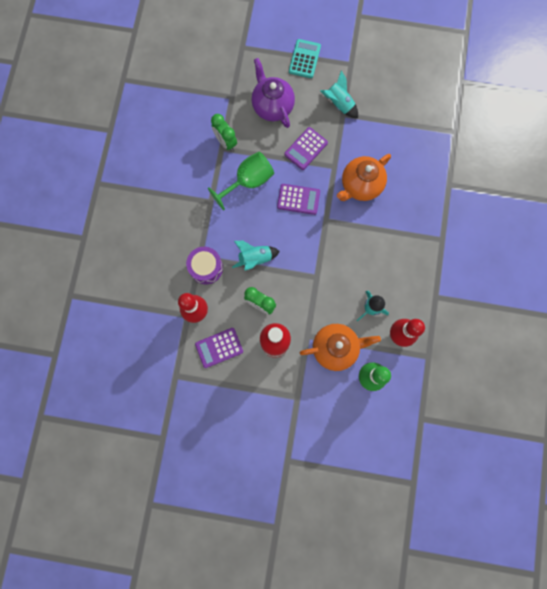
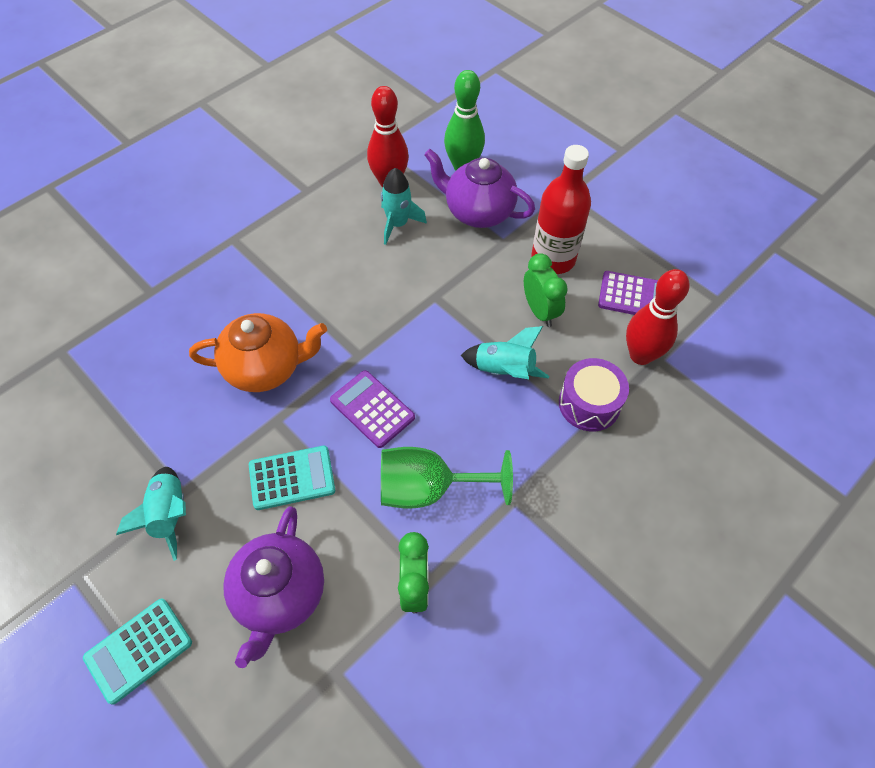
camera: 145 degrees left, 20 degrees down
(306, 149) = (292, 478): purple calculator -> turquoise calculator
(335, 348) = (478, 212): orange teapot -> purple teapot

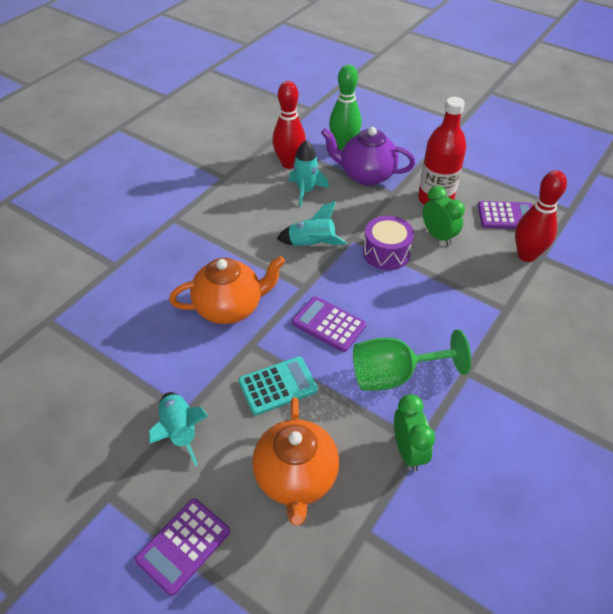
camera: 10 degrees left, 10 degrees down
(139, 650) = (183, 546): turquoise calculator -> purple calculator
(280, 595) = (296, 478): purple teapot -> orange teapot
(504, 370) = (425, 281): turquoise rocket -> turquoise rocket (312, 244)
(589, 404) = (500, 294): purple drum -> purple drum (386, 253)

